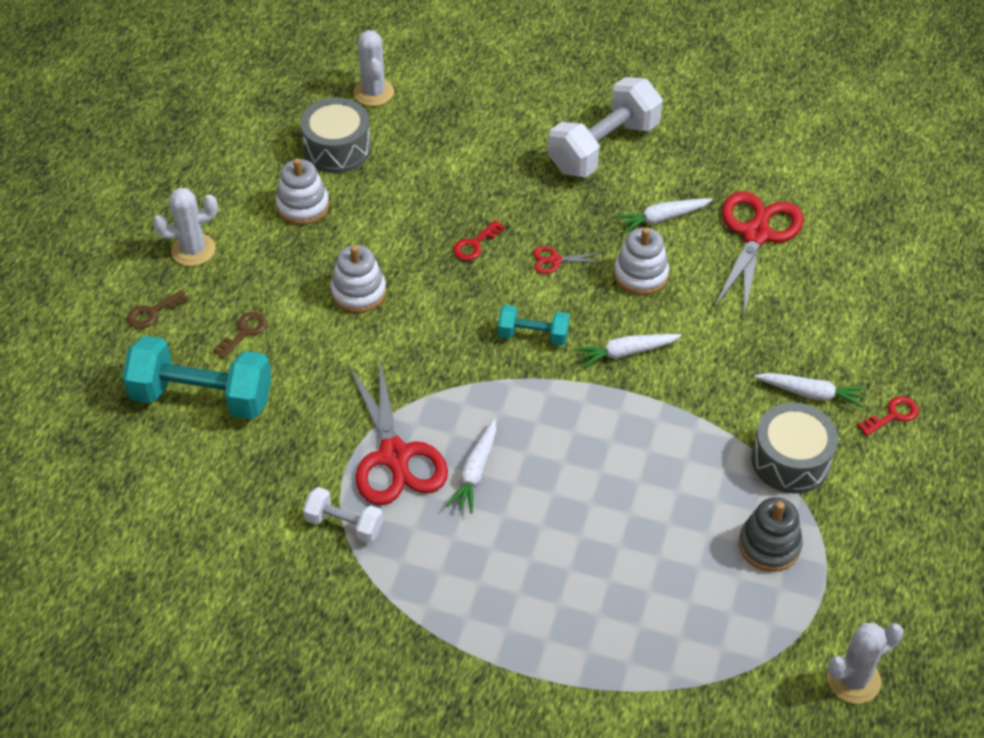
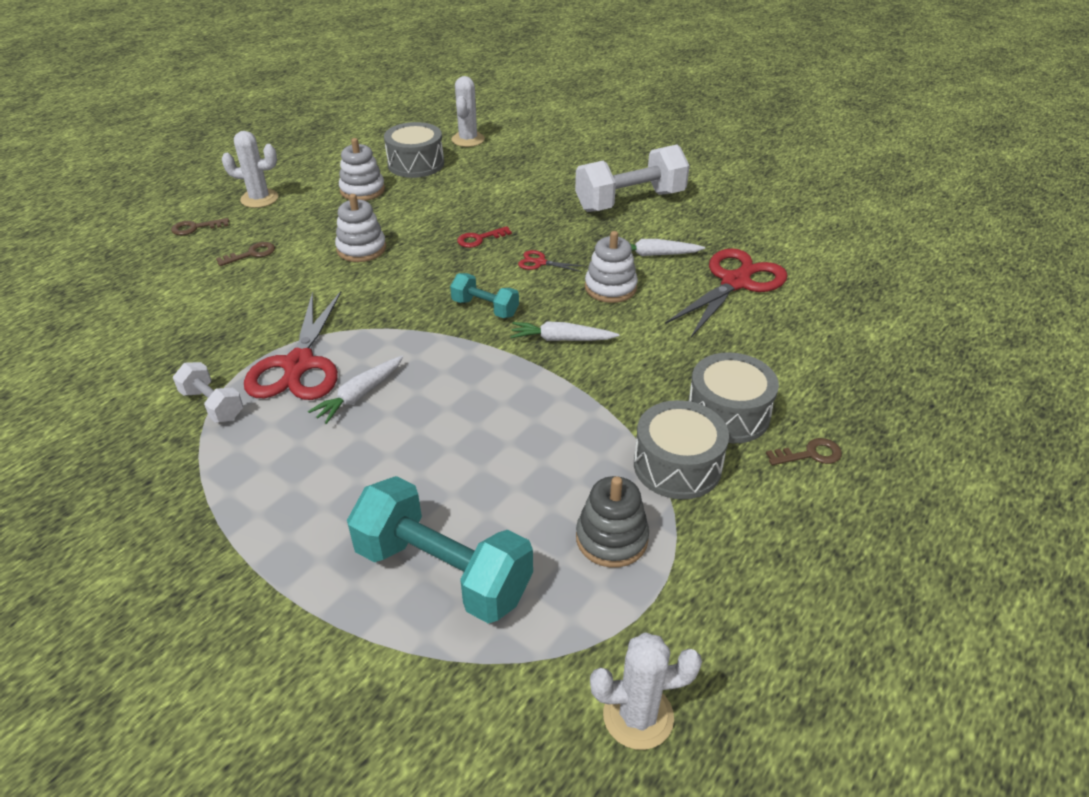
camera: 20 degrees right, 10 degrees down
(202, 396) = (182, 286): turquoise dumbbell -> turquoise dumbbell (443, 572)
(810, 393) = (728, 414): white carrot -> grey drum
(892, 415) = (810, 454): red key -> brown key

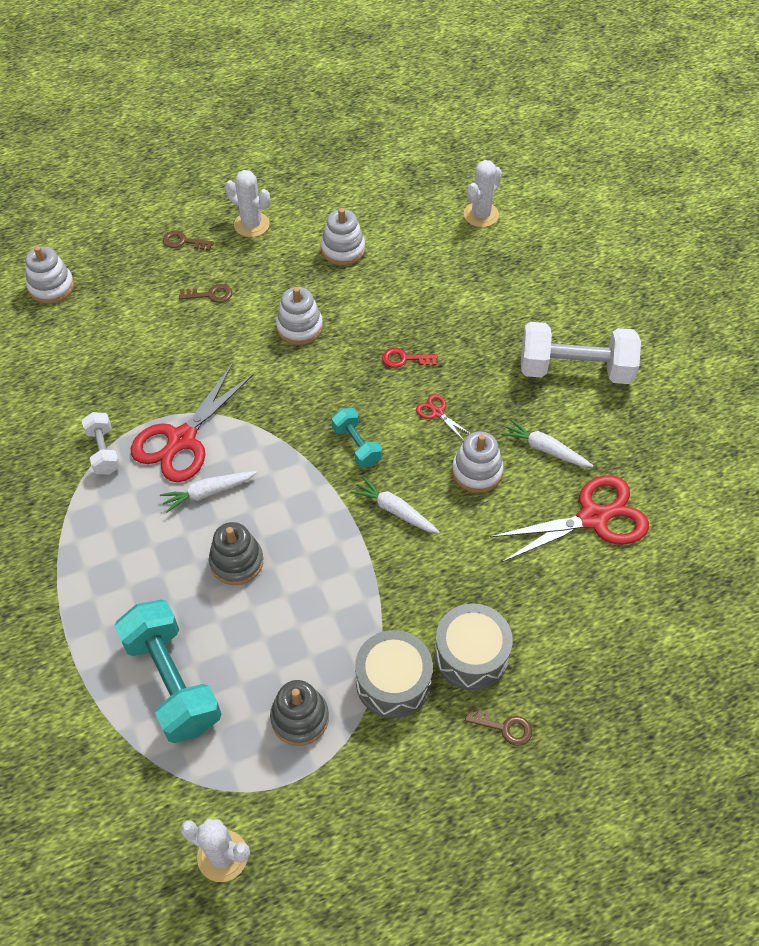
camera: 30 degrees right, 15 degrees up
(61, 300) = (51, 287): none -> white stacking toy
(416, 164) = (411, 231): grey drum -> none
(435, 437) = (236, 562): none -> grey stacking toy

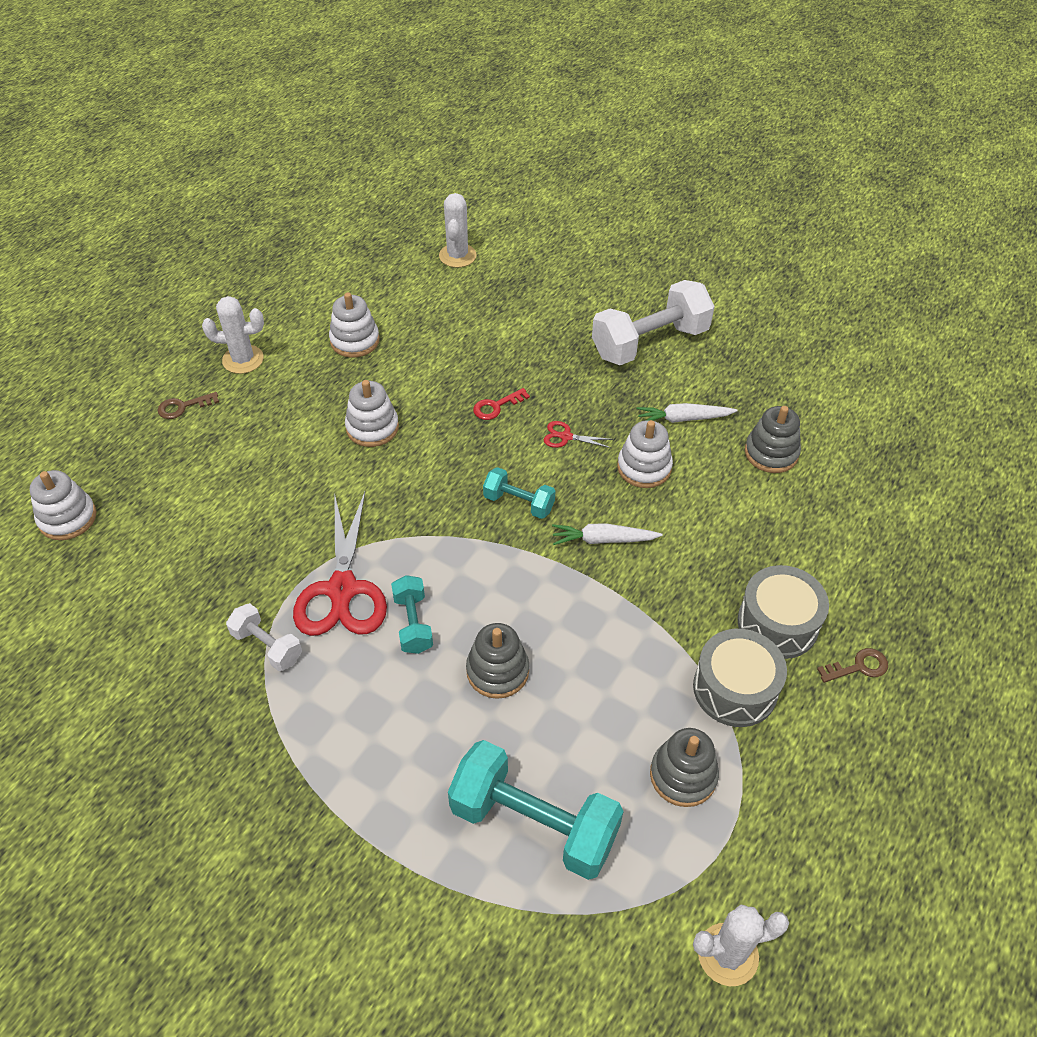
camera: 35 degrees left, 5 degrees down
(208, 492) = (413, 623): white carrot -> turquoise dumbbell
(210, 295) = (255, 442): brown key -> none
(593, 518) = (771, 453): red scissors -> grey stacking toy

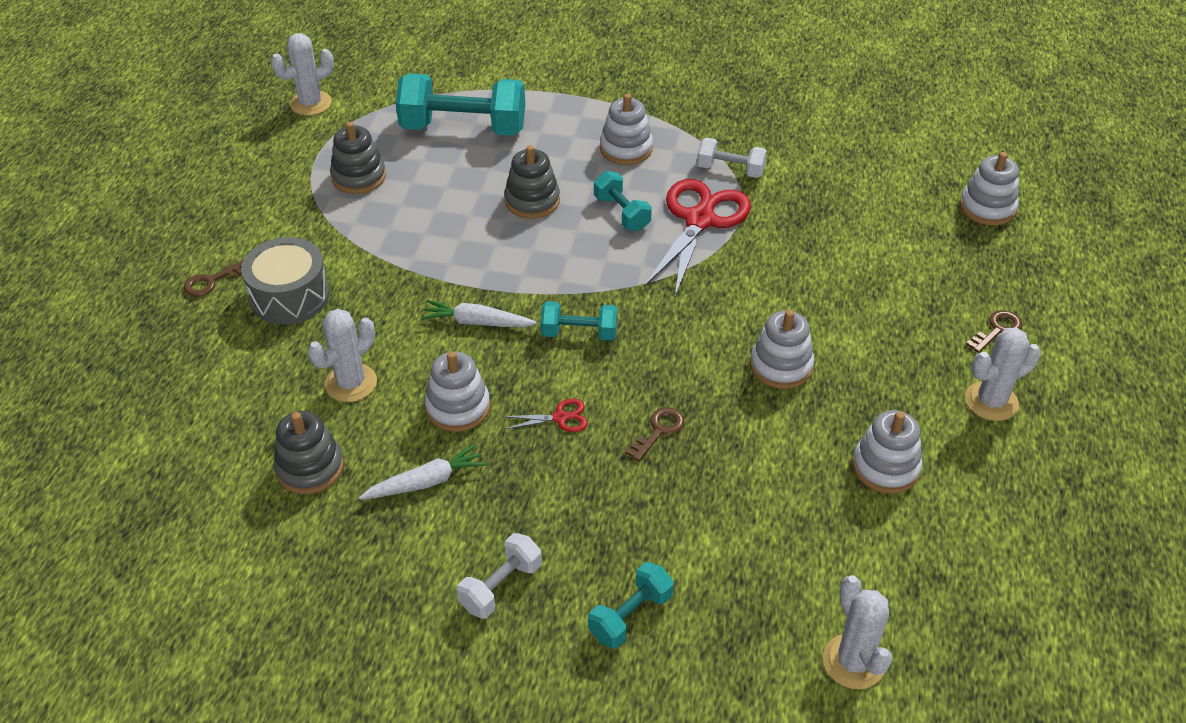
camera: 160 degrees right, 5 degrees down
(342, 589) = (699, 220): red scissors -> red scissors turned 45 degrees clockwise
(358, 717) = (626, 149): none -> white stacking toy
(496, 406) = (659, 431): red key -> brown key
(574, 307) = (630, 616): none -> turquoise dumbbell
(603, 540) = (478, 322): white carrot -> white carrot turned 150 degrees counterclockwise
(649, 342) = (501, 586): white dumbbell -> white dumbbell, size x0.52
(729, 514) = (351, 383): none -> white cactus
(735, 688) = (324, 239): grey drum -> none

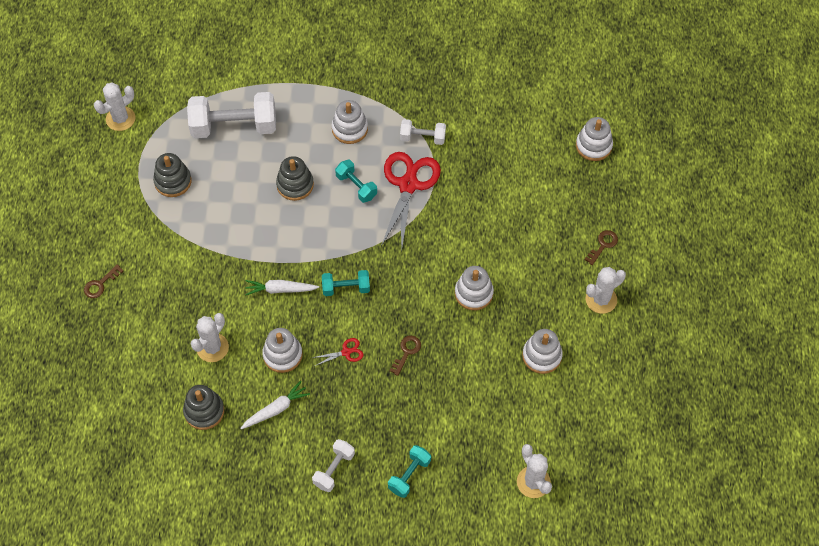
camera: 10 degrees left, 15 degrees up
(289, 296) = (155, 288): grey drum -> none
(463, 128) = (234, 126): turquoise dumbbell -> white dumbbell

